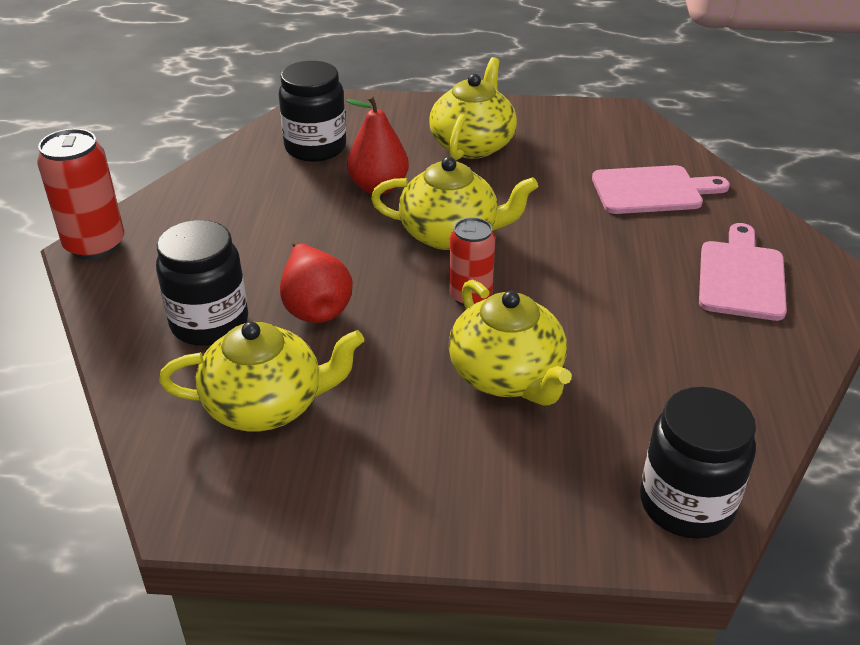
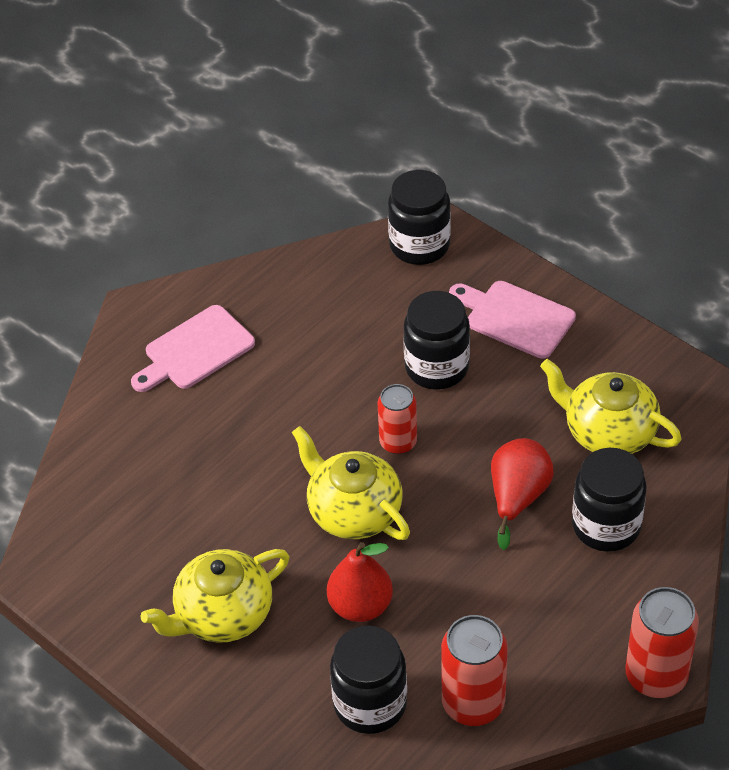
camera: 140 degrees left, 10 degrees up
(239, 175) = (473, 703): none -> red can
(507, 376) = (436, 367): yellow teapot -> black jar
(652, 190) = (145, 463): pink cutting board -> pink cutting board (515, 318)

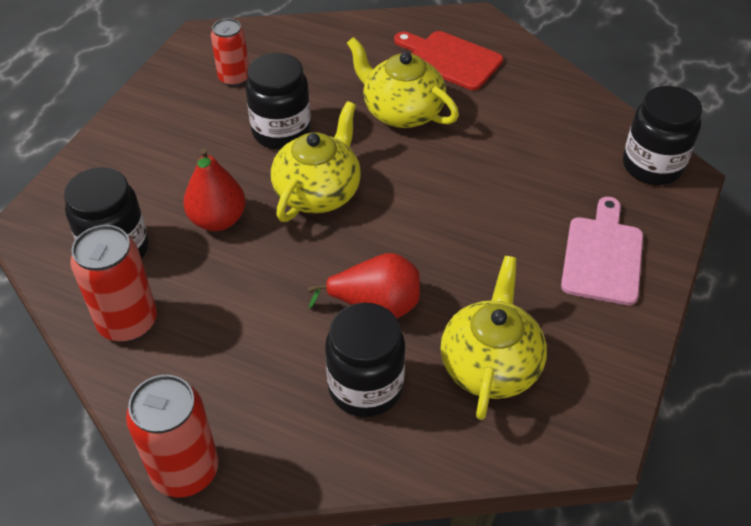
camera: 70 degrees right, 0 degrees up
(195, 350) = (450, 59): pink cutting board -> red cutting board
(222, 614) = (189, 139): yellow teapot -> yellow teapot (402, 111)
(398, 442) = (407, 204): red can -> red can (234, 78)
(436, 367) = (508, 211): black jar -> black jar (281, 131)

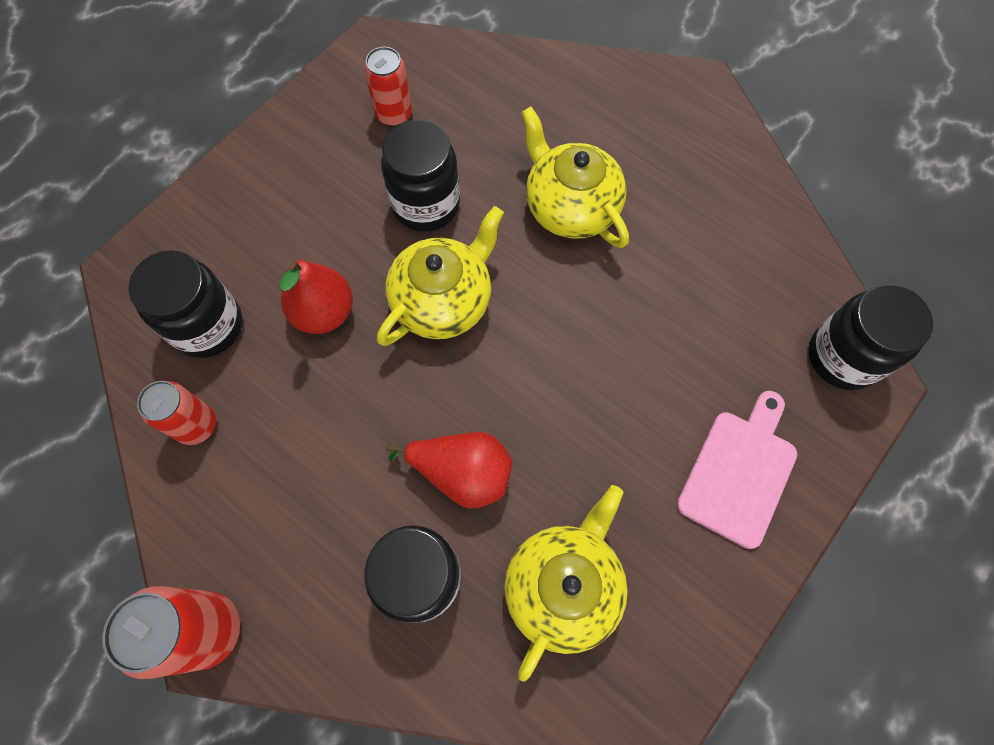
camera: 15 degrees right, 20 degrees up
(128, 322) = (196, 425): red can -> red can, size x0.66
(450, 59) = (651, 141): red cutting board -> none

